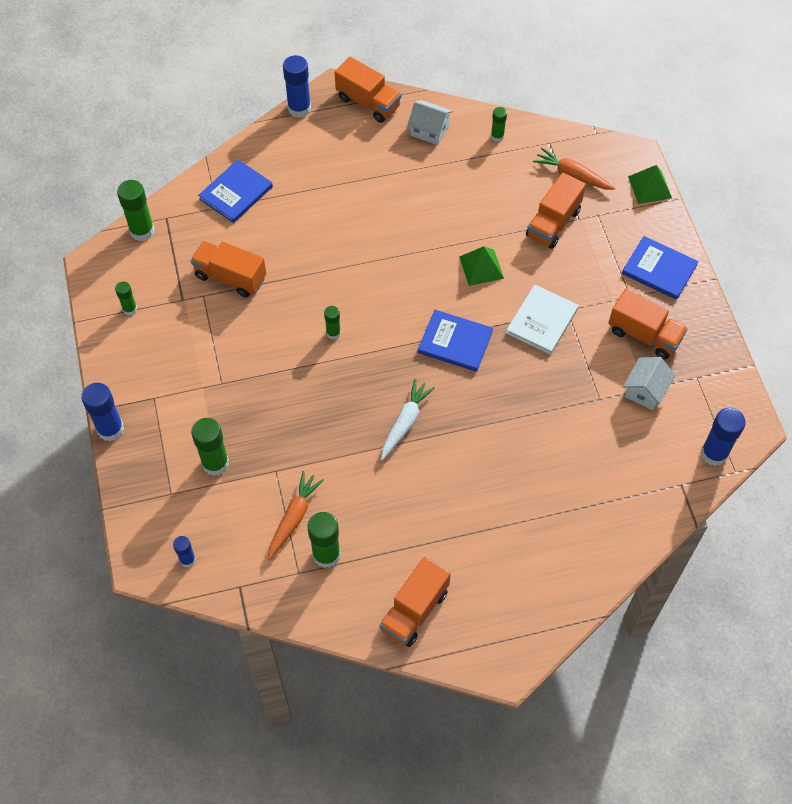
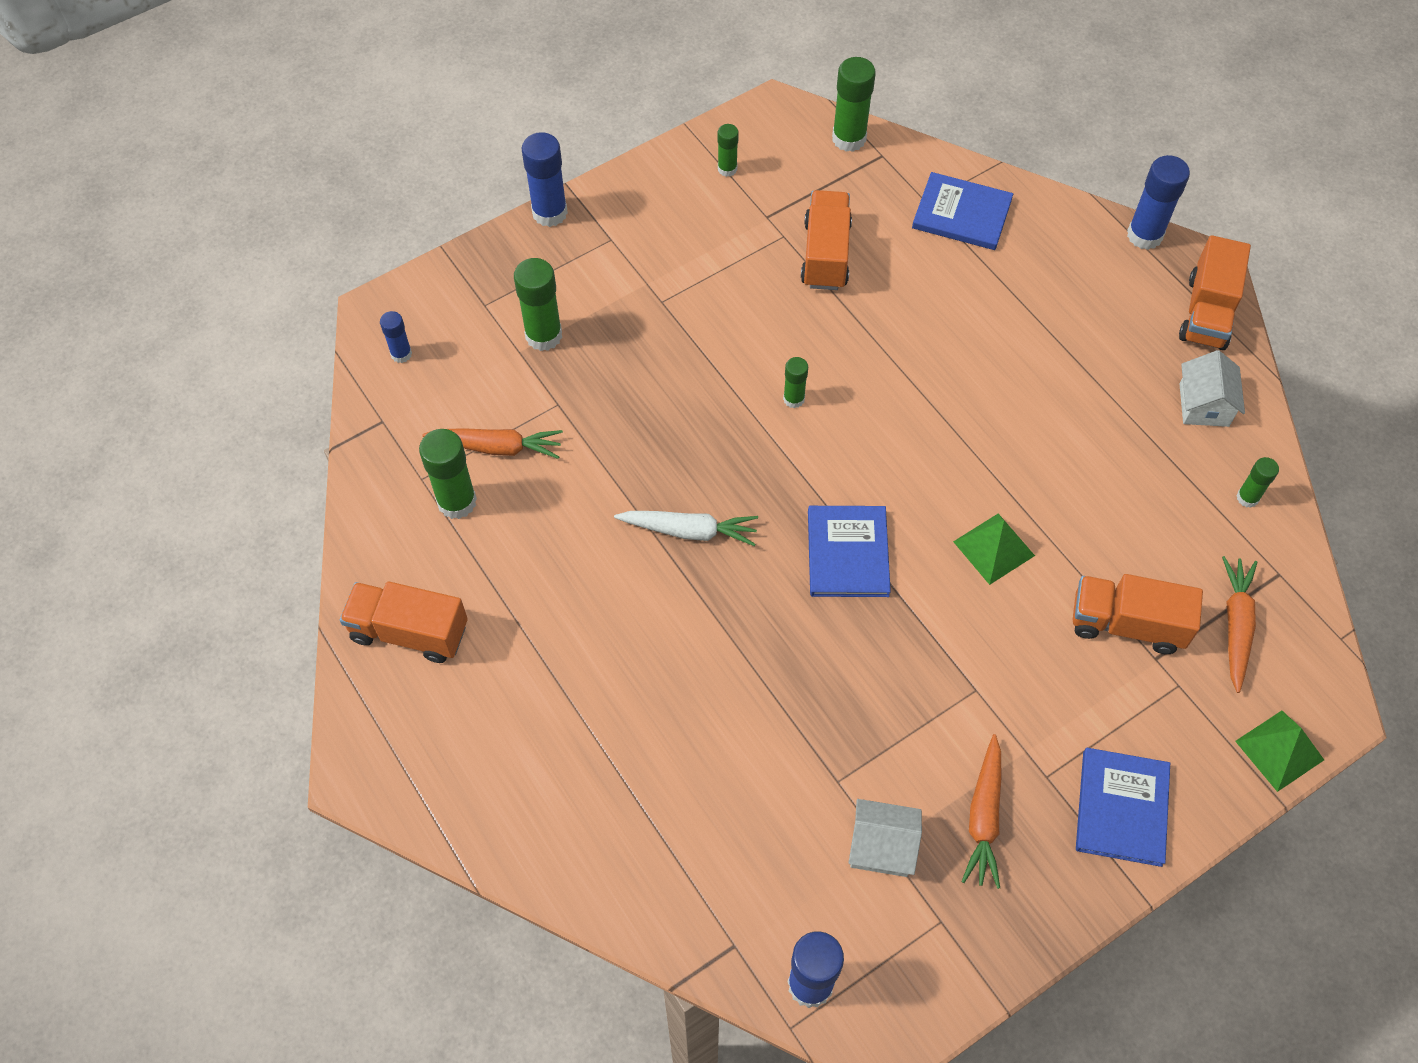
camera: 70 degrees right, 0 degrees up
(542, 321) = (939, 659): white book -> none
(644, 335) = (984, 817): orange truck -> orange carrot

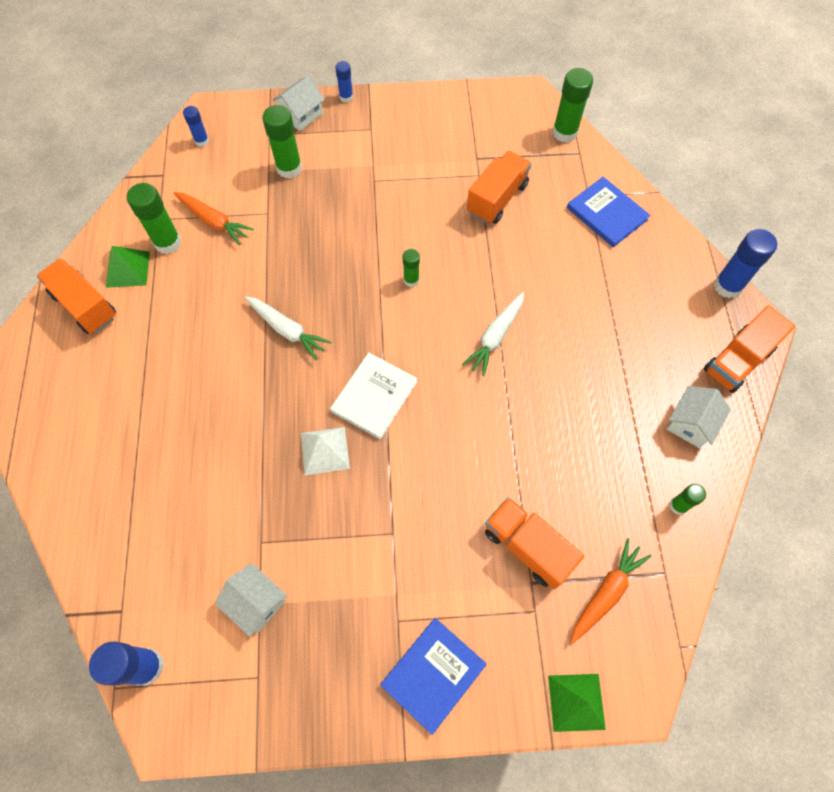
camera: 30 degrees right, 5 degrees up
(508, 261) = (301, 115): none -> white house
(549, 213) = (346, 97): blue glue stick -> blue glue stick, size x0.57
(727, 169) = (473, 118): green glue stick -> none
(836, 643) = (325, 450): none -> white pyramid
(848, 553) = (374, 396): blue book -> white book
(936, 416) = (495, 337): none -> white carrot
(984, 817) = (336, 623): orange carrot -> none
(993, 548) = (472, 444): green pyramid -> green pyramid (128, 269)

